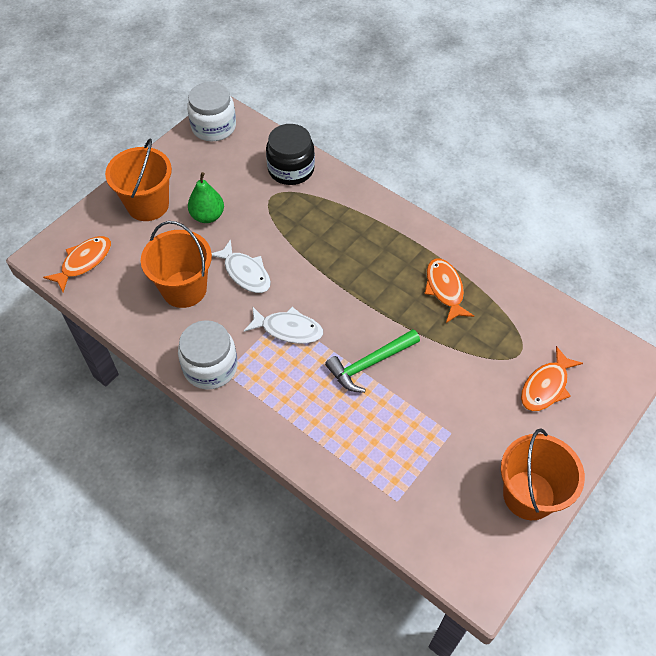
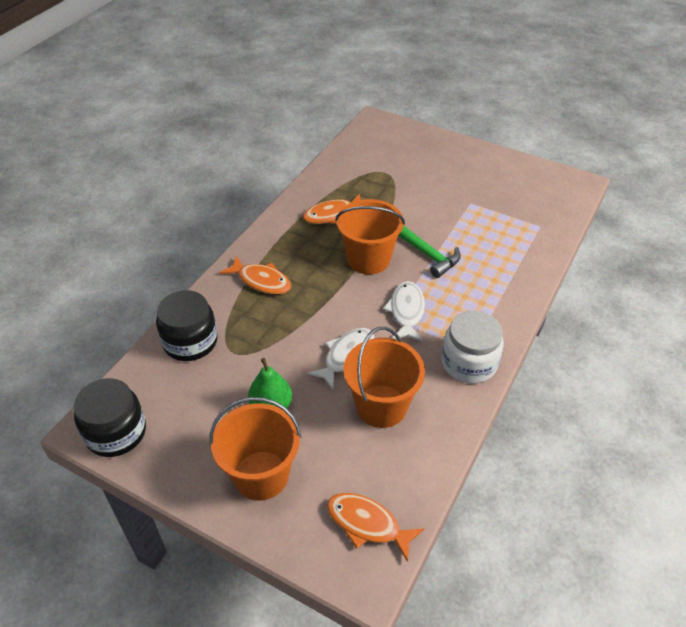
camera: 100 degrees left, 10 degrees down
(213, 127) = (116, 432): white jar -> black jar
(529, 495) = (502, 165): orange bucket -> orange bucket (368, 259)
(546, 386) = (410, 159): orange fish -> orange fish (261, 281)

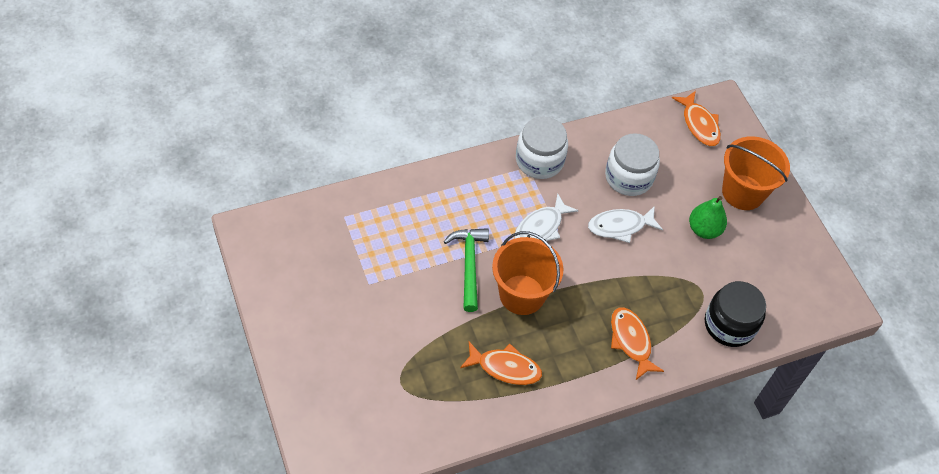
camera: 145 degrees left, 10 degrees up
(116, 432) = (825, 288): black jar -> none
(381, 406) = (628, 177): orange bucket -> white jar

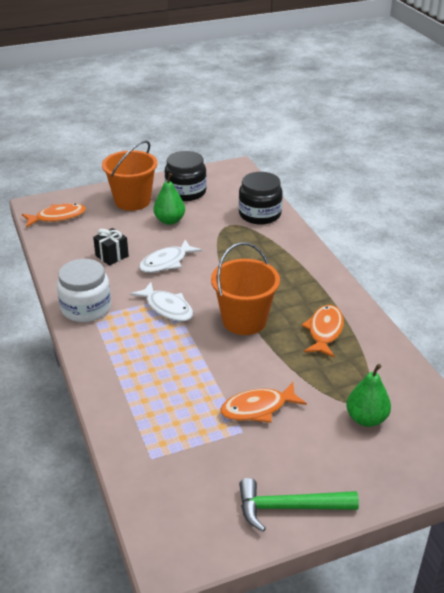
camera: 85 degrees left, 20 degrees down
(378, 386) = (366, 419): none -> green pear
(469, 265) = (213, 355): green hammer -> green hammer (289, 507)
(620, 226) = (166, 262): white fish -> white fish turned 60 degrees clockwise
(628, 177) = (112, 256): white jar -> black gift
(631, 341) = (283, 261): orange fish -> orange fish (258, 408)
(772, 247) = (186, 192): none -> black jar

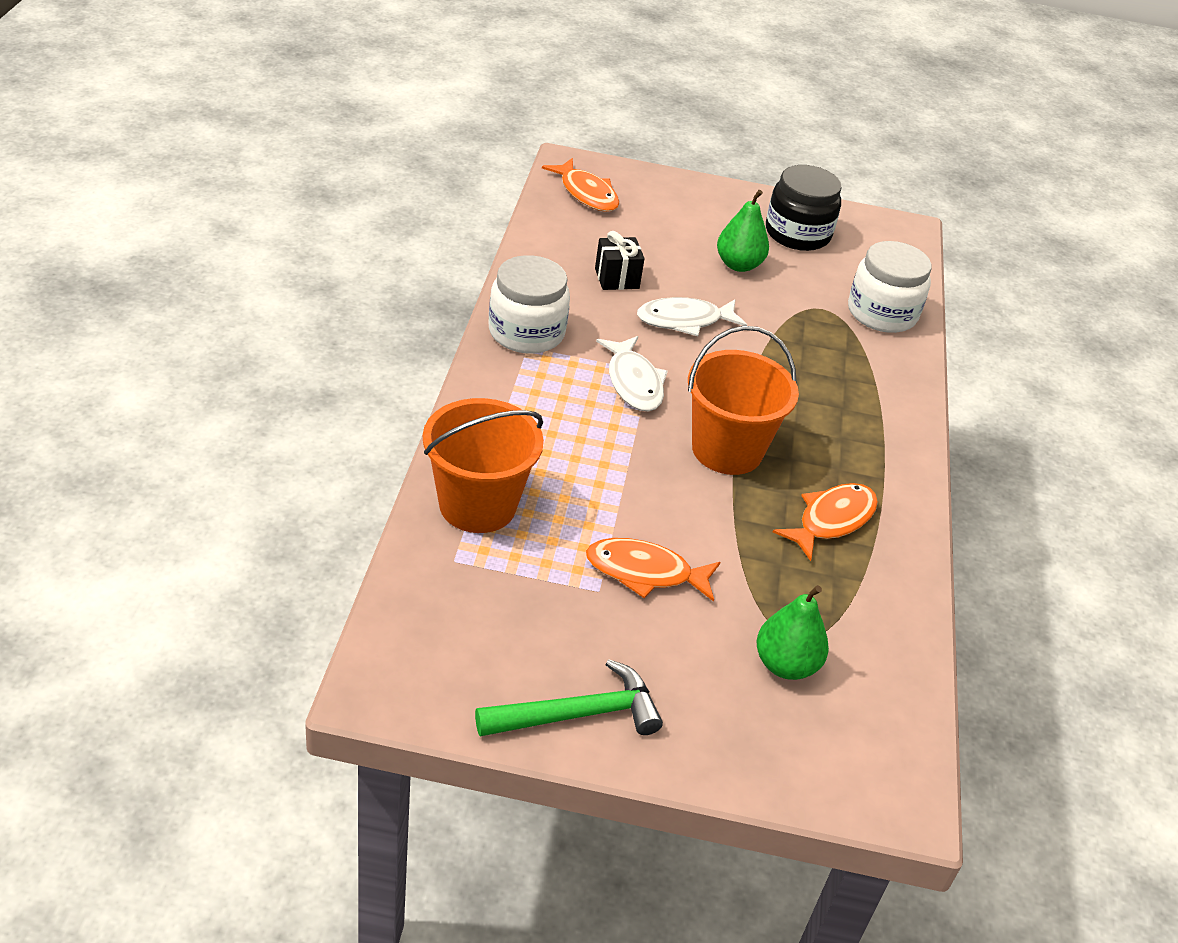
camera: 25 degrees right, 5 degrees up
(57, 217) = (586, 193): orange fish -> orange fish turned 45 degrees clockwise
(132, 201) = (708, 214): orange bucket -> orange bucket (477, 505)
(260, 214) = (882, 313): black jar -> white jar
(289, 507) = (578, 714): green hammer -> green hammer turned 135 degrees clockwise

